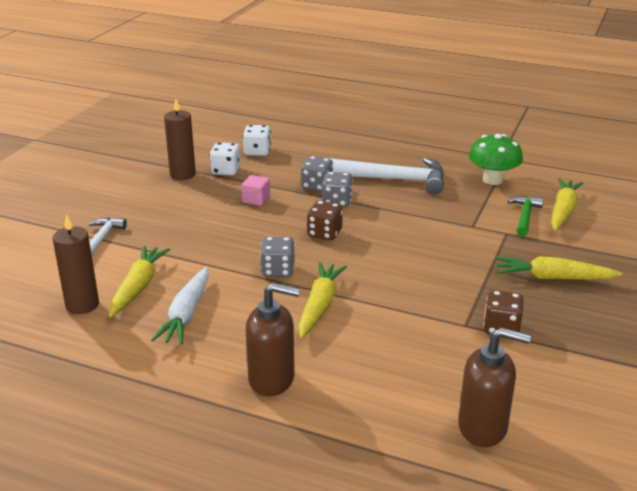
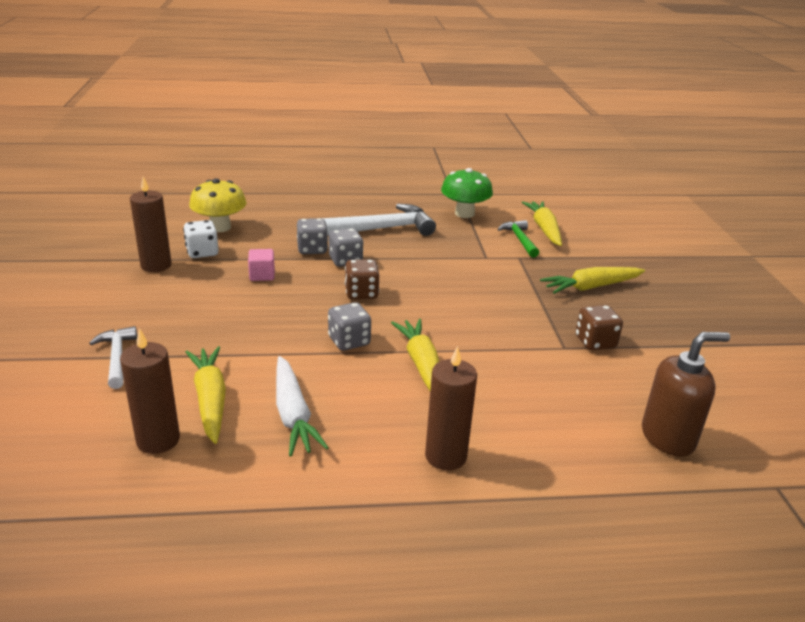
camera: 30 degrees left, 0 degrees up
(257, 152) = (220, 227): white dice -> yellow mushroom
(272, 379) = (445, 456): brown soap dispenser -> brown candle

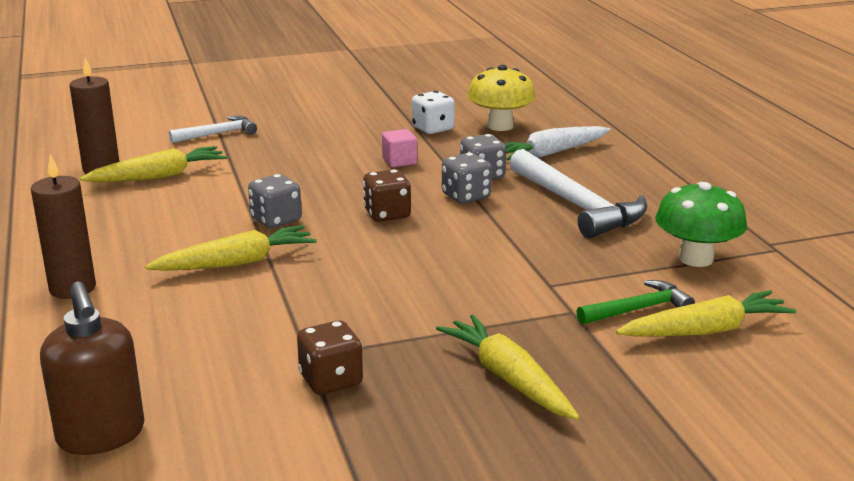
camera: 80 degrees right, 5 degrees down
(156, 265) = (391, 116): brown candle -> none
(293, 414) = (139, 211): white carrot -> white carrot (550, 153)

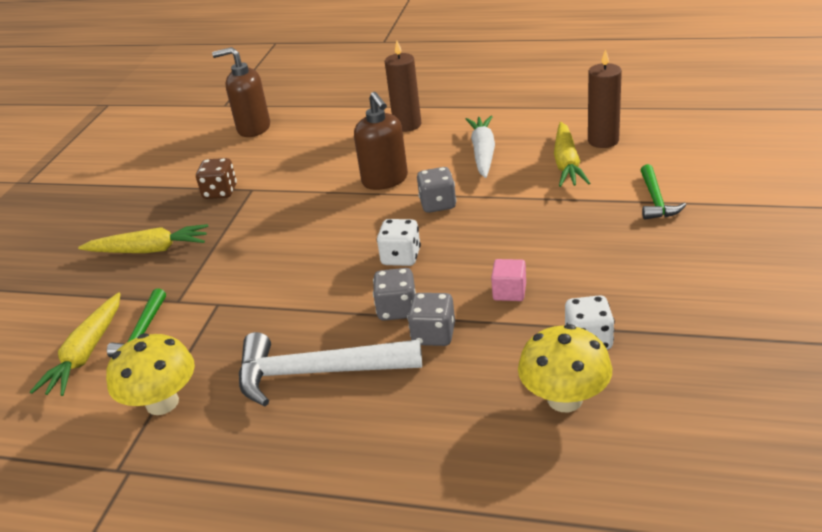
camera: 125 degrees right, 10 degrees up
(218, 134) = (656, 200): white hammer -> green hammer
(237, 263) = (385, 180): yellow carrot -> brown soap dispenser
(387, 214) = (401, 257): brown dice -> white dice
(550, 153) = (452, 409): white carrot -> white carrot (483, 153)
(696, 258) = (162, 403): green mushroom -> yellow mushroom

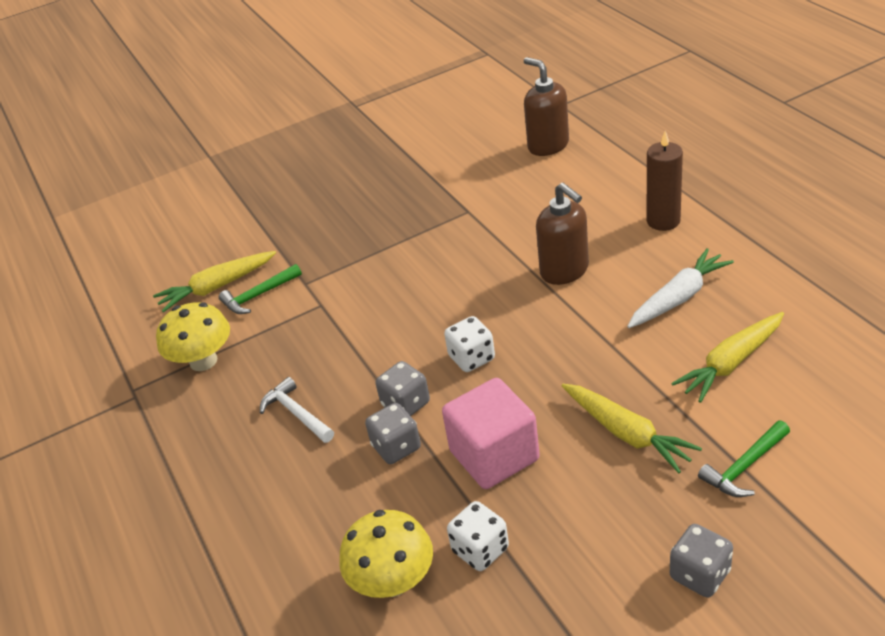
camera: 50 degrees right, 5 degrees up
(149, 250) = (344, 224): yellow carrot -> yellow carrot (627, 433)
(220, 192) = (446, 199): brown dice -> none
(316, 373) = (296, 413): white hammer -> white hammer, size x0.56
(385, 180) = (564, 271): brown soap dispenser -> brown soap dispenser turned 60 degrees counterclockwise
(438, 204) = (567, 326): grey dice -> grey dice (700, 574)
(509, 292) = (494, 455): pink cube -> pink cube, size x2.07
(603, 141) = (805, 362): brown candle -> none

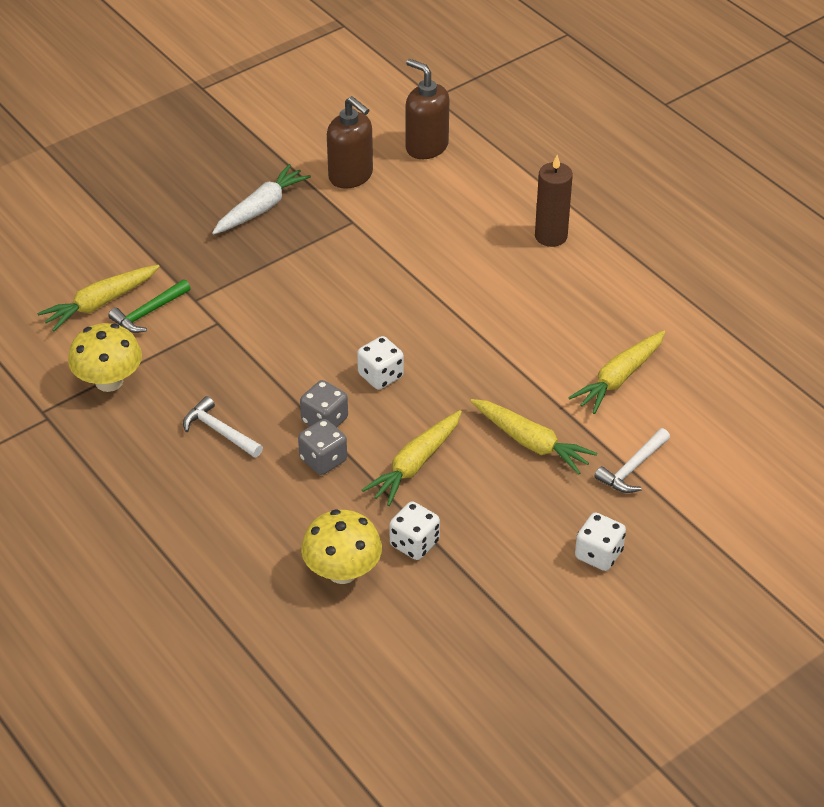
camera: 15 degrees left, 5 degrees up
(494, 455) = (415, 465): pink cube -> yellow carrot
(564, 271) = (459, 288): brown soap dispenser -> brown soap dispenser (351, 176)
(679, 297) = (570, 315): white carrot -> white carrot (261, 208)
(700, 574) = (598, 554): grey dice -> white dice
(744, 467) = (632, 468): green hammer -> white hammer

